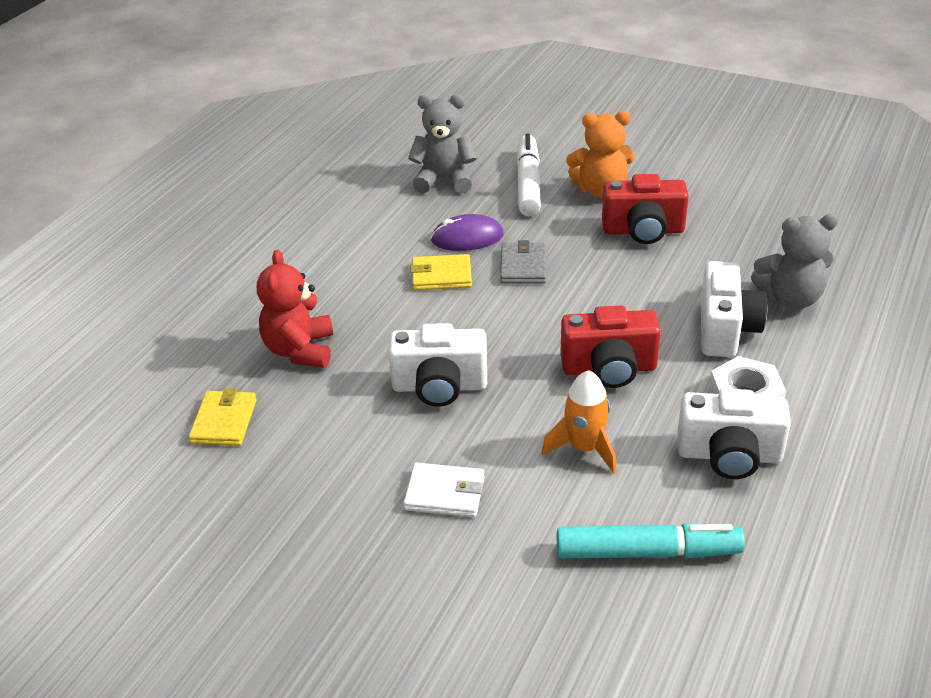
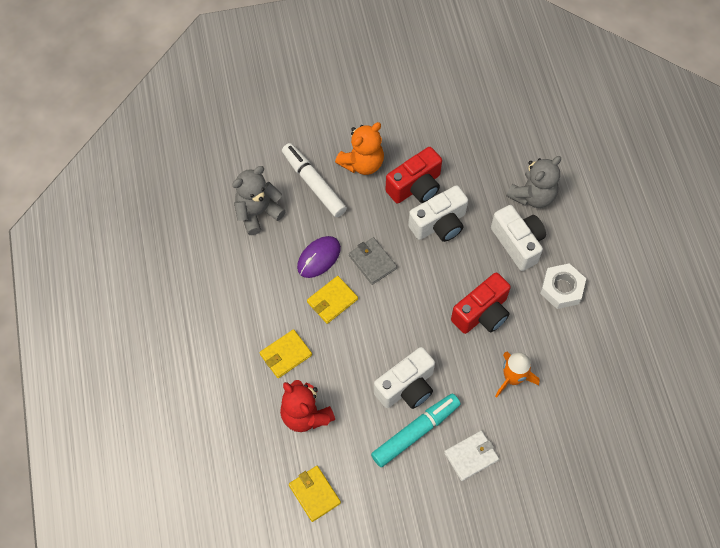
camera: 40 degrees left, 25 degrees up
(340, 293) = (286, 355): none -> yellow wallet
(647, 552) = (589, 423): turquoise marker -> turquoise marker (415, 432)
(729, 455) = (581, 335): white camera -> white camera (439, 224)

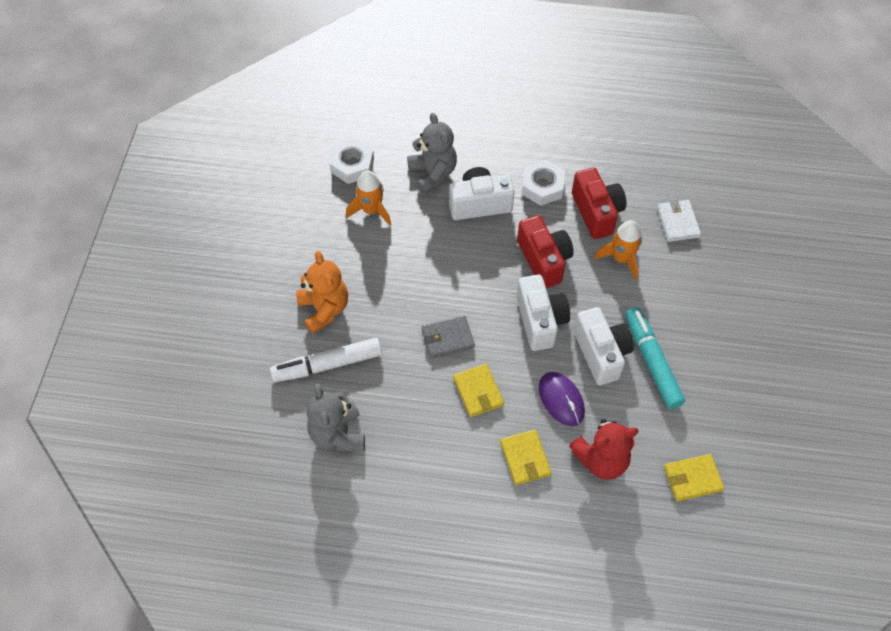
camera: 70 degrees left, 5 degrees down
(318, 258) = (421, 389): purple mouse -> purple mouse (561, 400)
(415, 187) = (376, 269): red camera -> red camera (596, 212)
(439, 224) = (430, 263): white camera -> white camera (540, 321)
(471, 456) = (690, 321): white wallet -> white wallet (677, 222)
(472, 162) = (371, 210): none -> orange rocket
(511, 131) = (352, 165): none -> white nut

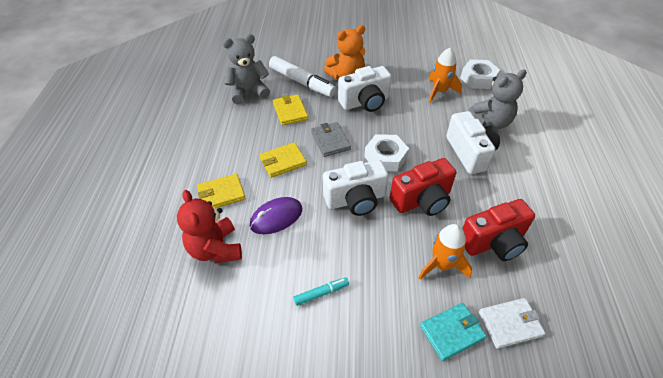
camera: 85 degrees right, 10 degrees down
(327, 365) = (302, 82): white marker -> white marker turned 150 degrees clockwise
(542, 187) = (508, 196): white nut -> white nut (385, 157)
(601, 353) = (326, 248): white camera -> white camera (365, 102)
(652, 361) = (321, 293): turquoise marker -> turquoise marker, size x0.49
(686, 265) = (451, 332): none -> turquoise wallet
(692, 479) = (187, 330): yellow wallet -> yellow wallet (290, 111)

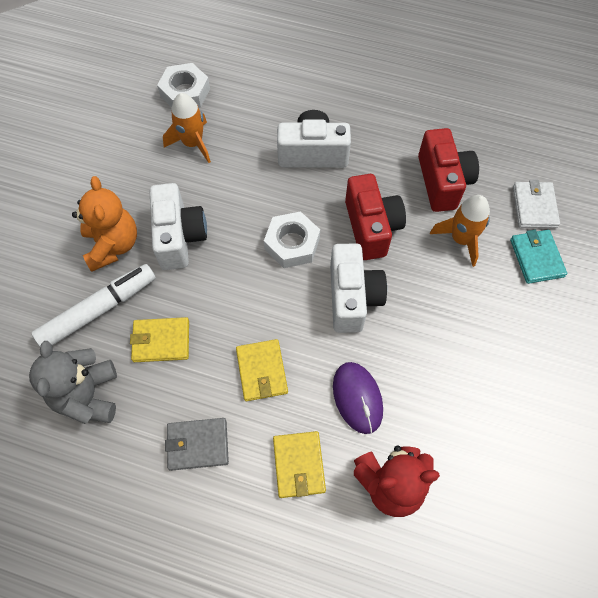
camera: 75 degrees left, 15 degrees up
(321, 293) = (475, 368): turquoise marker -> none
(330, 141) = (242, 301): grey wallet -> grey wallet (198, 444)
(490, 122) = (269, 113): grey teddy bear -> none

